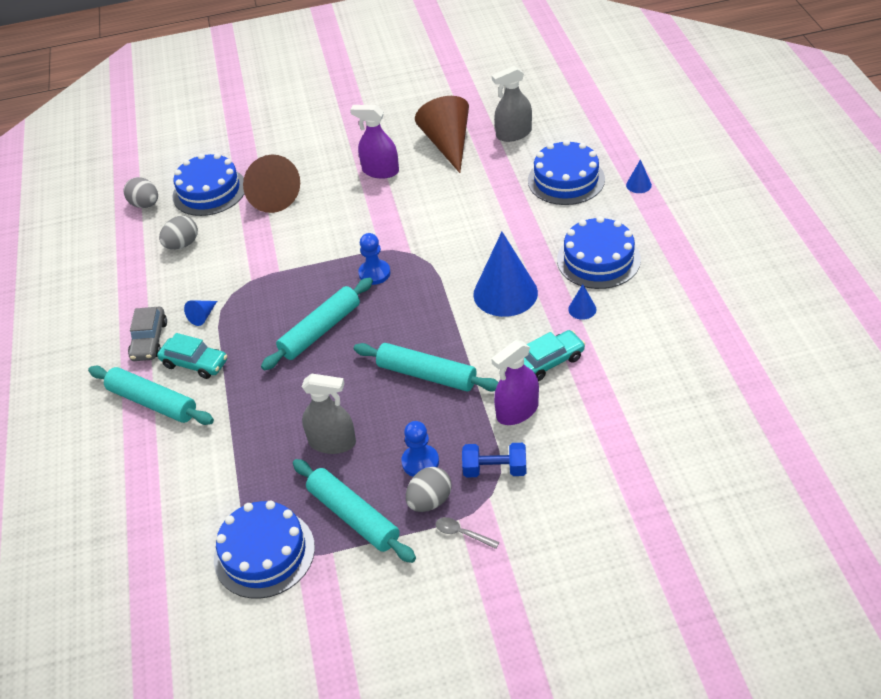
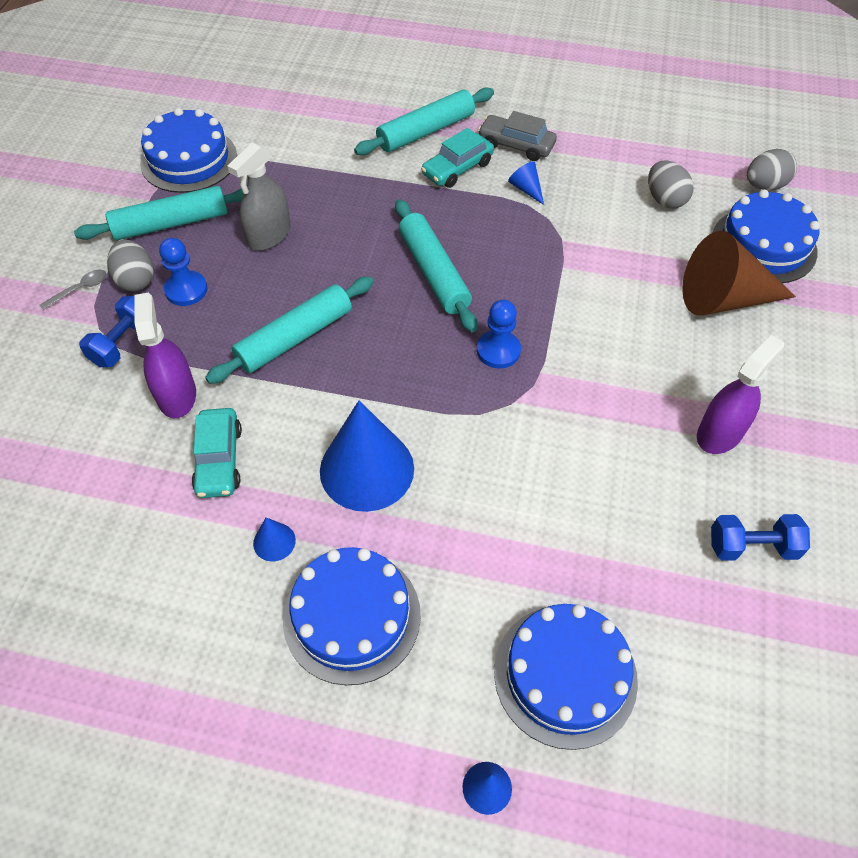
camera: 110 degrees right, 10 degrees up
(448, 144) = (752, 547): brown cone -> blue dumbbell
(514, 134) = (738, 660): grey spray bottle -> none

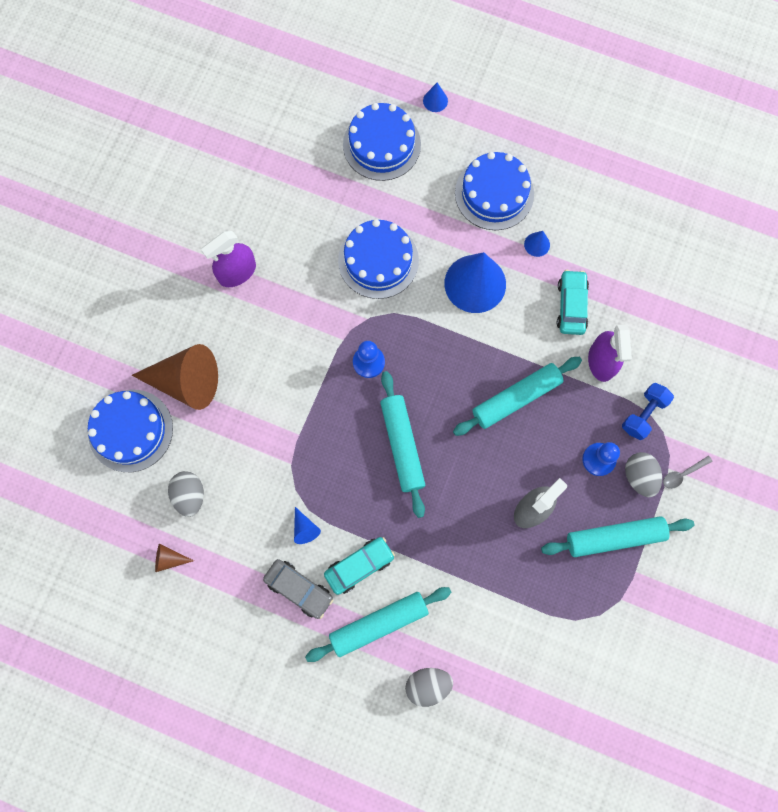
camera: 170 degrees left, 20 degrees up
(189, 159) = (602, 620): blue cake -> blue cake (378, 260)
(661, 150) = (169, 559): none -> brown cone
(752, 547) = (250, 196): blue dumbbell -> none
(764, 186) = (97, 498): grey egg -> grey egg (427, 685)

